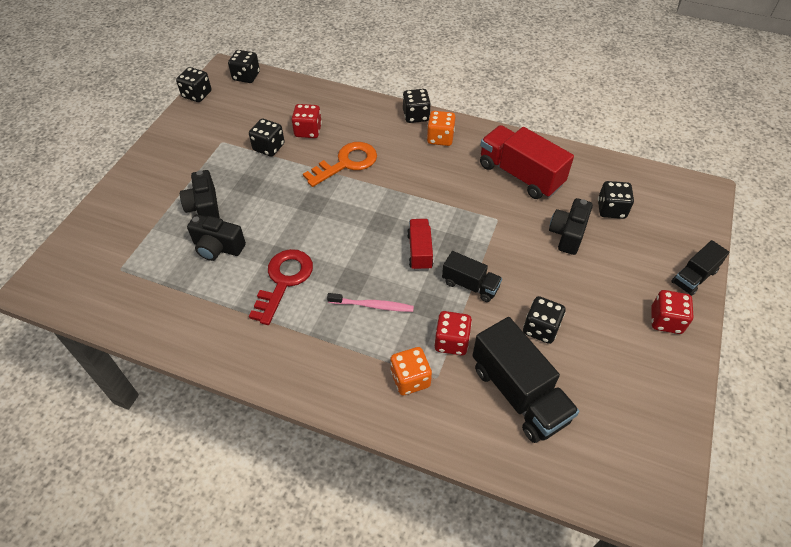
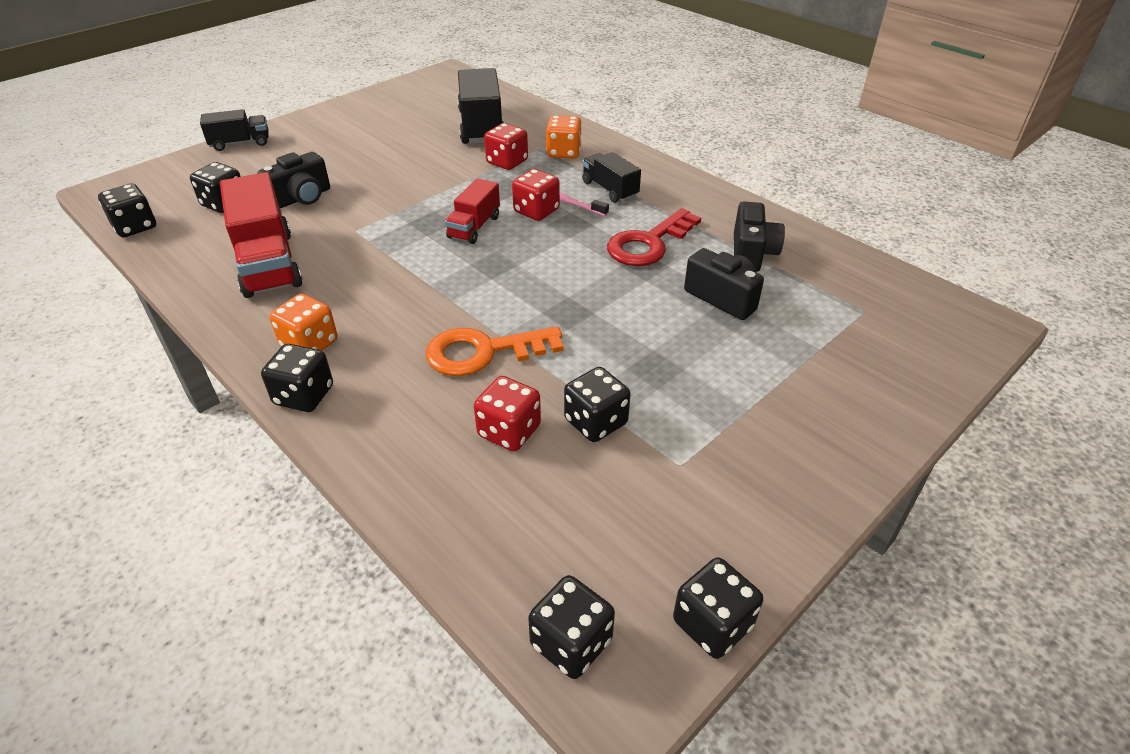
camera: 155 degrees left, 10 degrees down
(204, 207) = (734, 354): black camera -> black camera (752, 253)
(470, 285) = (449, 189): black truck -> black truck (609, 189)
(540, 328) = (420, 150): black dice -> black dice (135, 227)
(666, 320) = (310, 129): red dice -> red dice (536, 211)

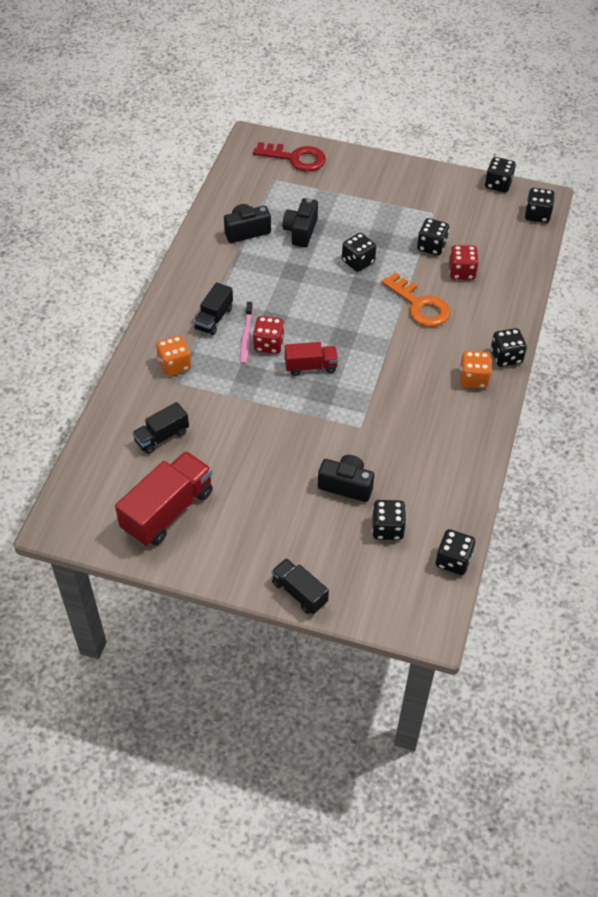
camera: 120 degrees left, 10 degrees up
(268, 263) = (428, 448): red truck -> red truck (167, 511)
(481, 127) = (162, 437): black truck -> black truck, size x0.57
(507, 162) = (211, 391): red dice -> none
(620, 327) = (358, 262): none -> black dice
(648, 243) = (268, 277): red key -> red key (296, 158)

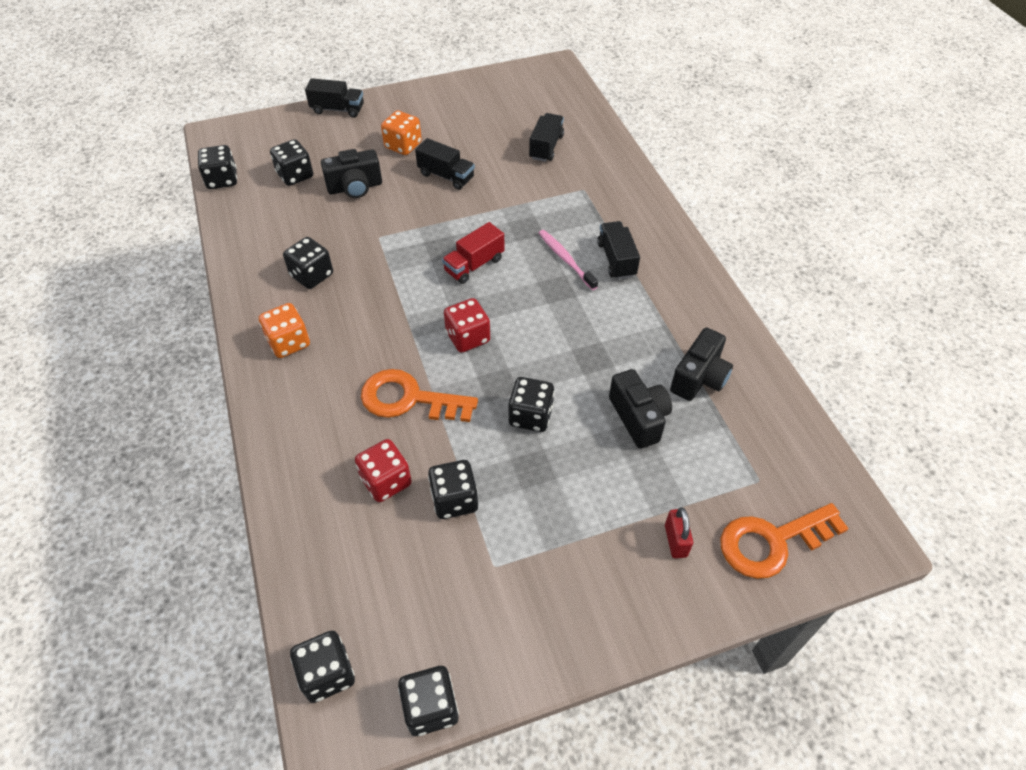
camera: 145 degrees right, 0 degrees up
(167, 511) = (485, 108): red truck -> none
(174, 365) = (602, 201): orange dice -> orange dice (403, 145)
(265, 454) = (446, 176): none -> black truck
(268, 344) = (536, 264): red dice -> red dice (468, 337)
(296, 158) = (772, 542): red key -> orange key
(339, 180) = (675, 541): none -> red padlock
(506, 357) = (262, 389): black dice -> black dice (312, 275)

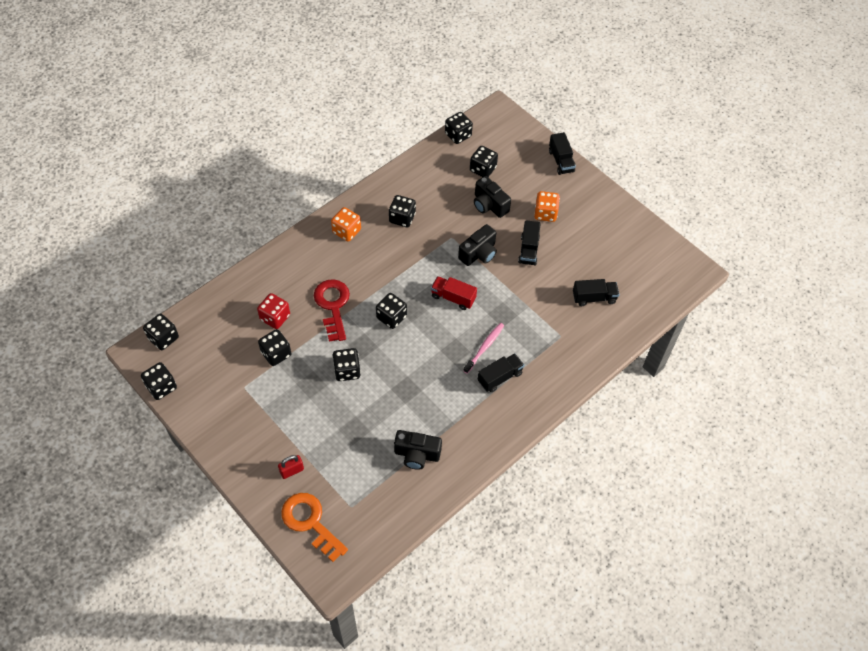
camera: 65 degrees right, 5 degrees up
(409, 399) = (333, 306): orange key -> red key
(468, 337) = (391, 317): red dice -> black dice
(639, 418) = (370, 428): black camera -> black camera (479, 254)

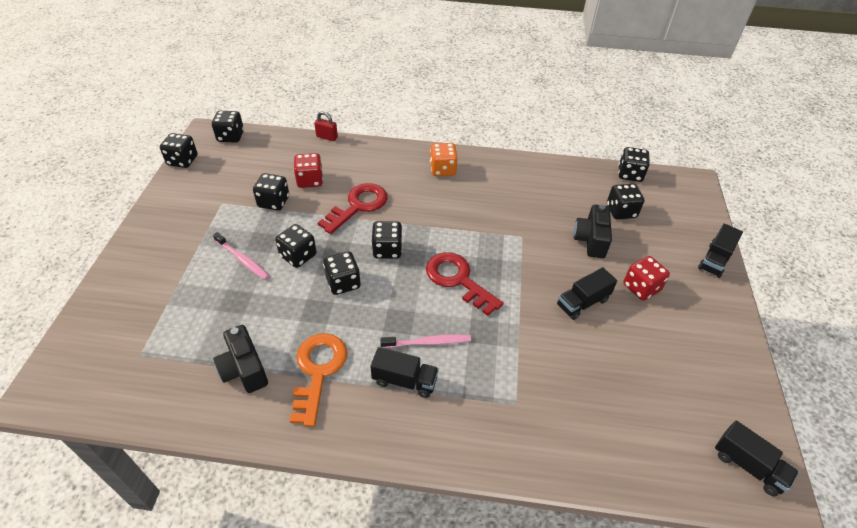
camera: 50 degrees right, 10 degrees down
(292, 471) = (154, 285): red padlock -> red padlock (327, 137)
(310, 522) = (101, 333): orange key -> orange key (318, 371)
(318, 405) = (242, 260): none -> pink toothbrush
(402, 218) = (499, 193): black dice -> black dice (343, 283)
(453, 298) = (458, 280): red truck -> red key
(479, 254) = (529, 267): black camera -> none
(545, 213) = (641, 288): orange dice -> red dice
(594, 298) = (600, 402): black truck -> black truck (748, 466)

